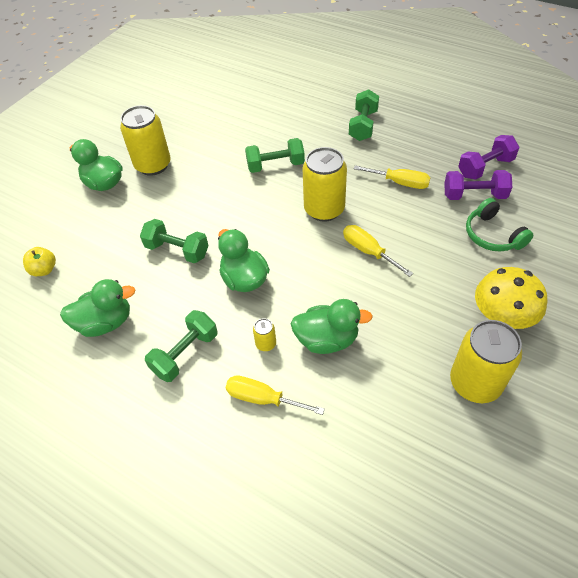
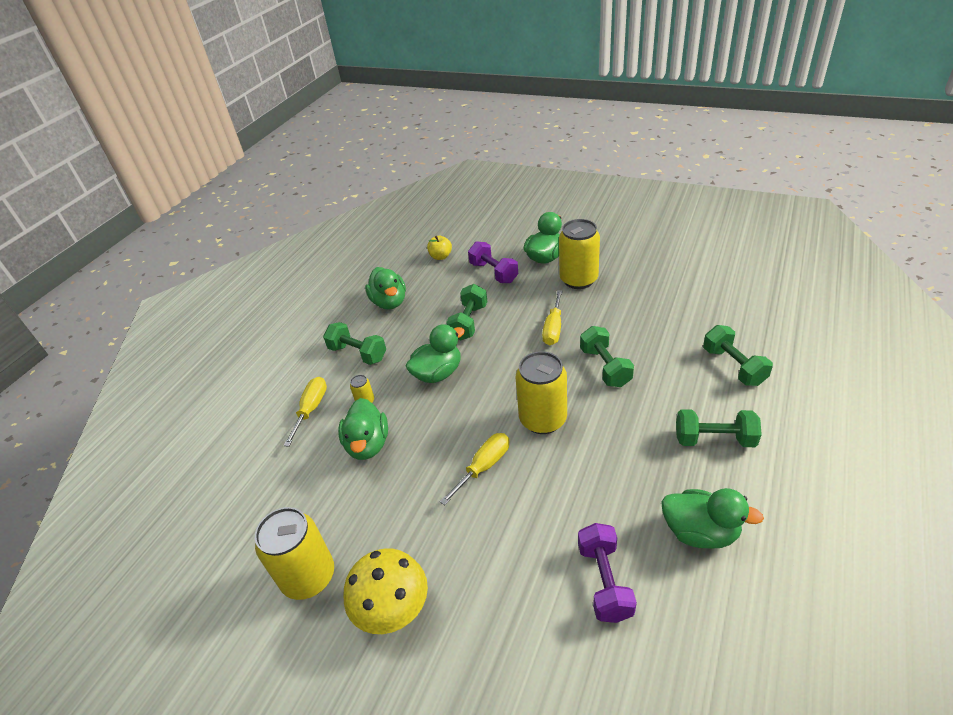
camera: 85 degrees right, 10 degrees down
(297, 103) = (733, 366): none -> green dumbbell
(400, 183) = (607, 490): yellow screwdriver -> yellow screwdriver (553, 328)
(437, 147) = (700, 532): none -> green duck
(485, 167) = (672, 598): purple dumbbell -> purple dumbbell (494, 272)
(492, 235) = (529, 604): green headphones -> none

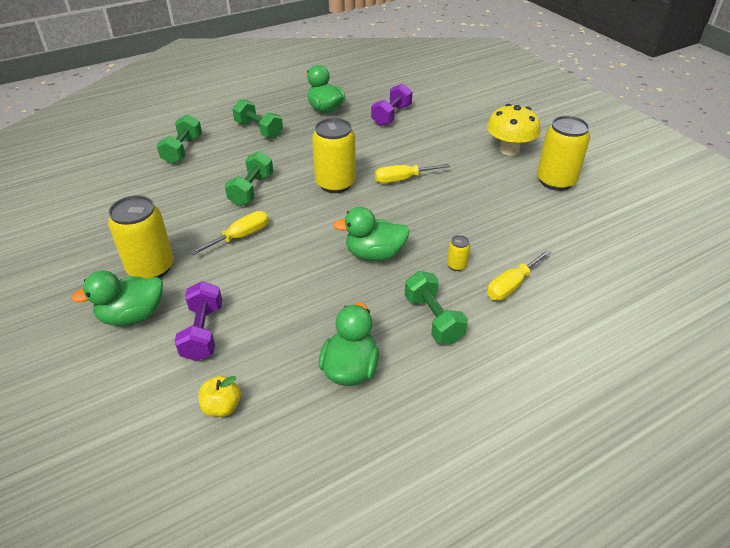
camera: 150 degrees left, 0 degrees up
(368, 444) = (475, 231): green duck -> none
(469, 322) = (298, 286): green dumbbell -> none

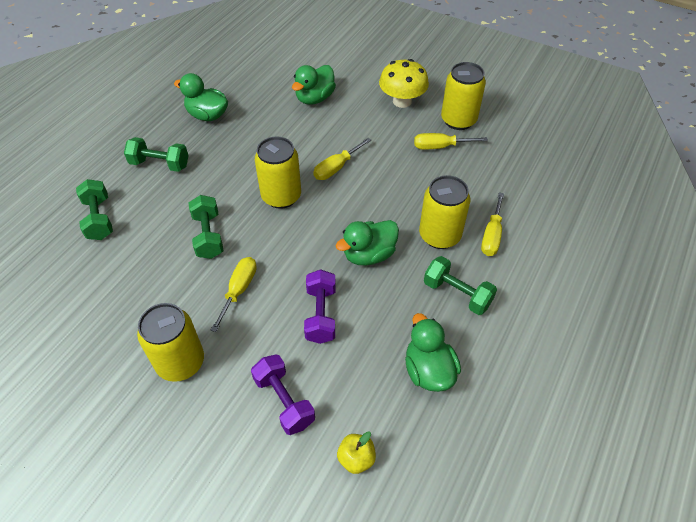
camera: 30 degrees left, 10 degrees up
(132, 316) = (205, 419): green duck -> green duck (315, 98)
(391, 115) = (276, 100): purple dumbbell -> purple dumbbell (321, 315)
(456, 265) = (439, 235): yellow can -> yellow can, size x2.32
(518, 196) = (440, 147): none -> yellow screwdriver

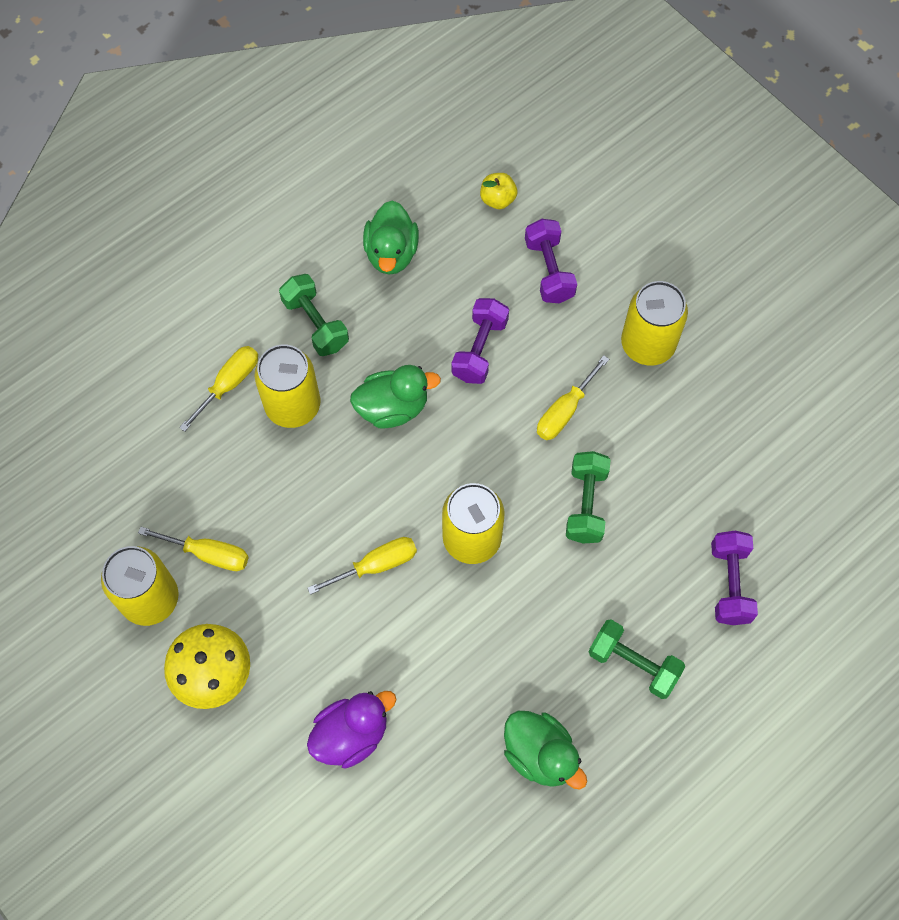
camera: 160 degrees left, 15 degrees up
(99, 219) = (729, 584): green dumbbell -> purple dumbbell
(315, 98) = (351, 734): green duck -> purple duck

